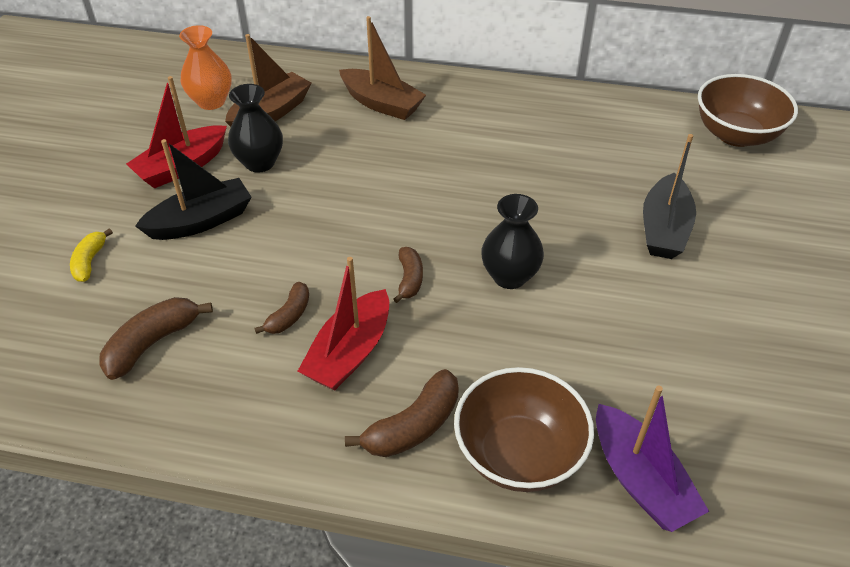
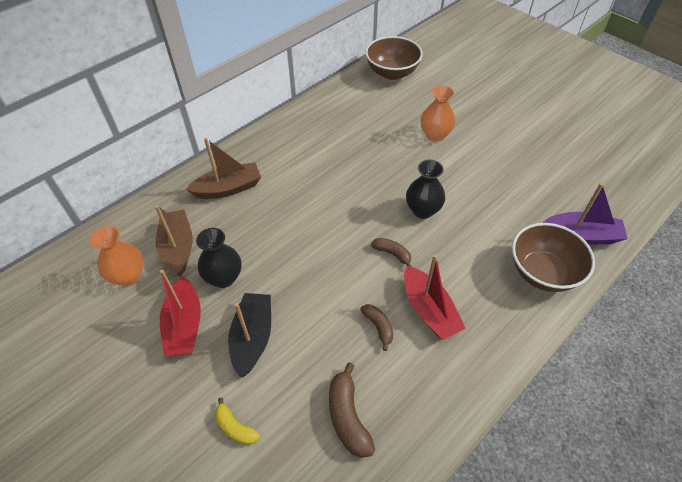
camera: 55 degrees left, 5 degrees up
(413, 426) = (500, 307): brown banana -> none
(664, 229) = (435, 135): black boat -> orange vase

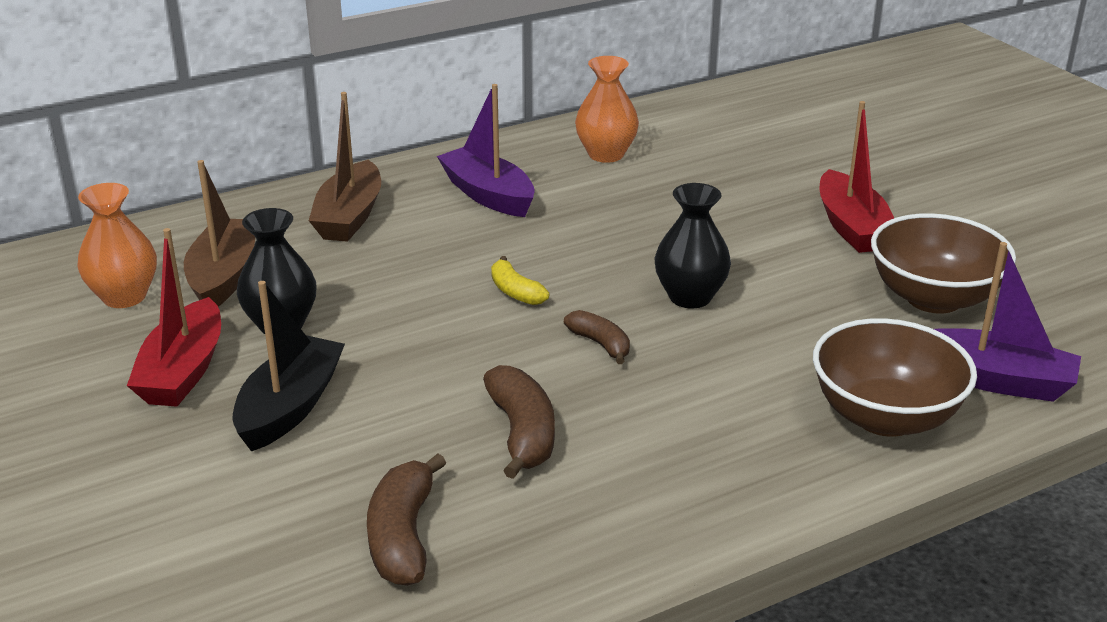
camera: 15 degrees right, 20 degrees down
(228, 188) = (349, 217): brown boat -> brown boat turned 105 degrees clockwise
(235, 427) = (200, 511): yellow banana -> yellow banana (515, 292)
(295, 157) = (488, 195): none -> purple boat
(378, 327) = (522, 433): brown banana -> brown banana, size x1.60
(392, 73) = (730, 110): brown bowl -> brown bowl (933, 298)
(429, 310) = (629, 429): red boat -> red boat (852, 227)
(435, 135) = (769, 202): orange vase -> orange vase (606, 154)

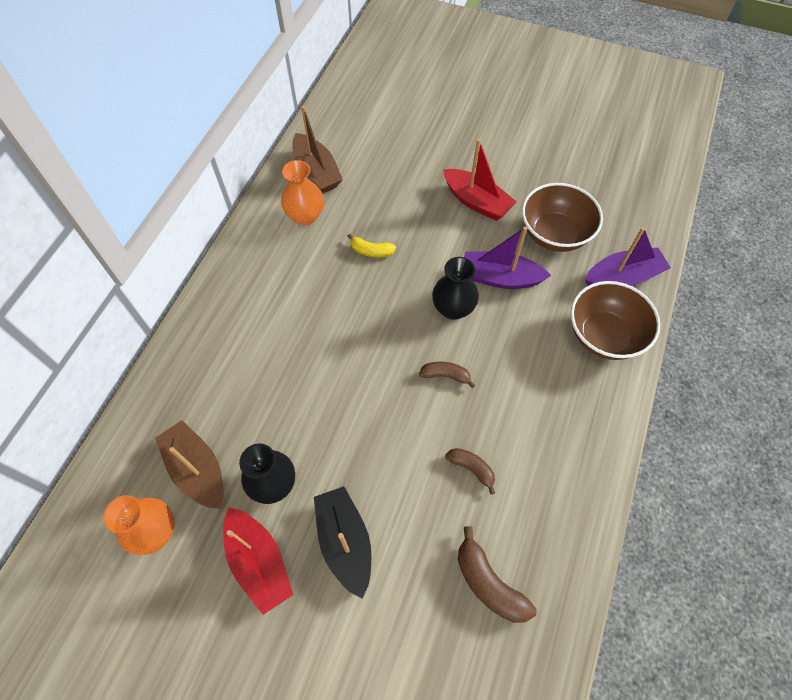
camera: 40 degrees left, 30 degrees up
(349, 217) = (216, 366): brown boat -> brown boat (317, 172)
(488, 195) = (276, 294): purple boat -> purple boat (500, 278)
(515, 292) = (368, 365): yellow banana -> yellow banana (371, 251)
(522, 433) = (471, 468): brown banana -> brown banana, size x0.63

